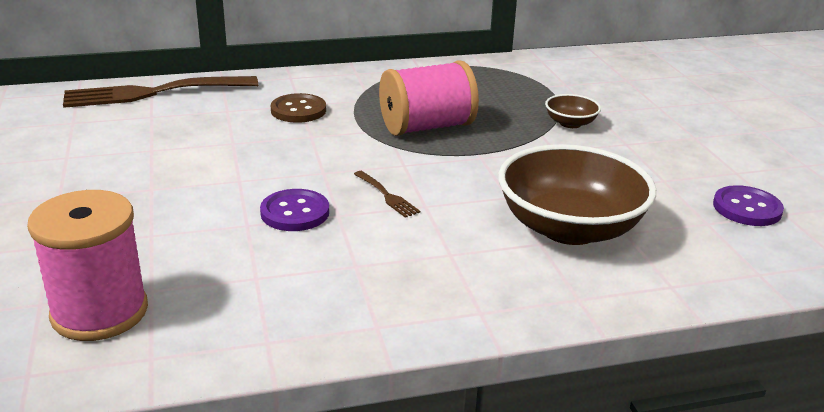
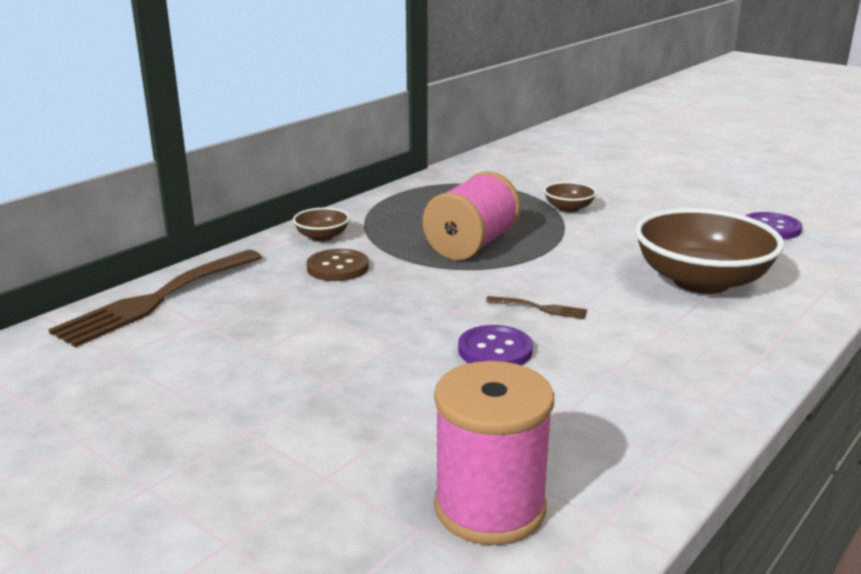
camera: 35 degrees left, 5 degrees down
(328, 83) = (322, 237): none -> brown bowl

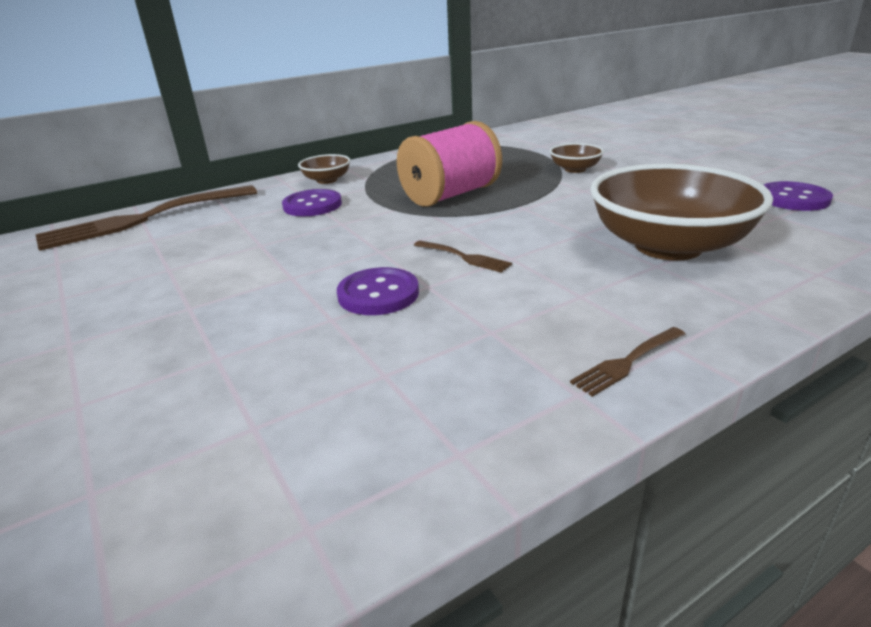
camera: 20 degrees right, 5 degrees up
(338, 267) = (312, 205): brown button -> purple button
(489, 507) = (192, 479): pink spool -> none
(732, 378) = (627, 362): none -> brown fork

